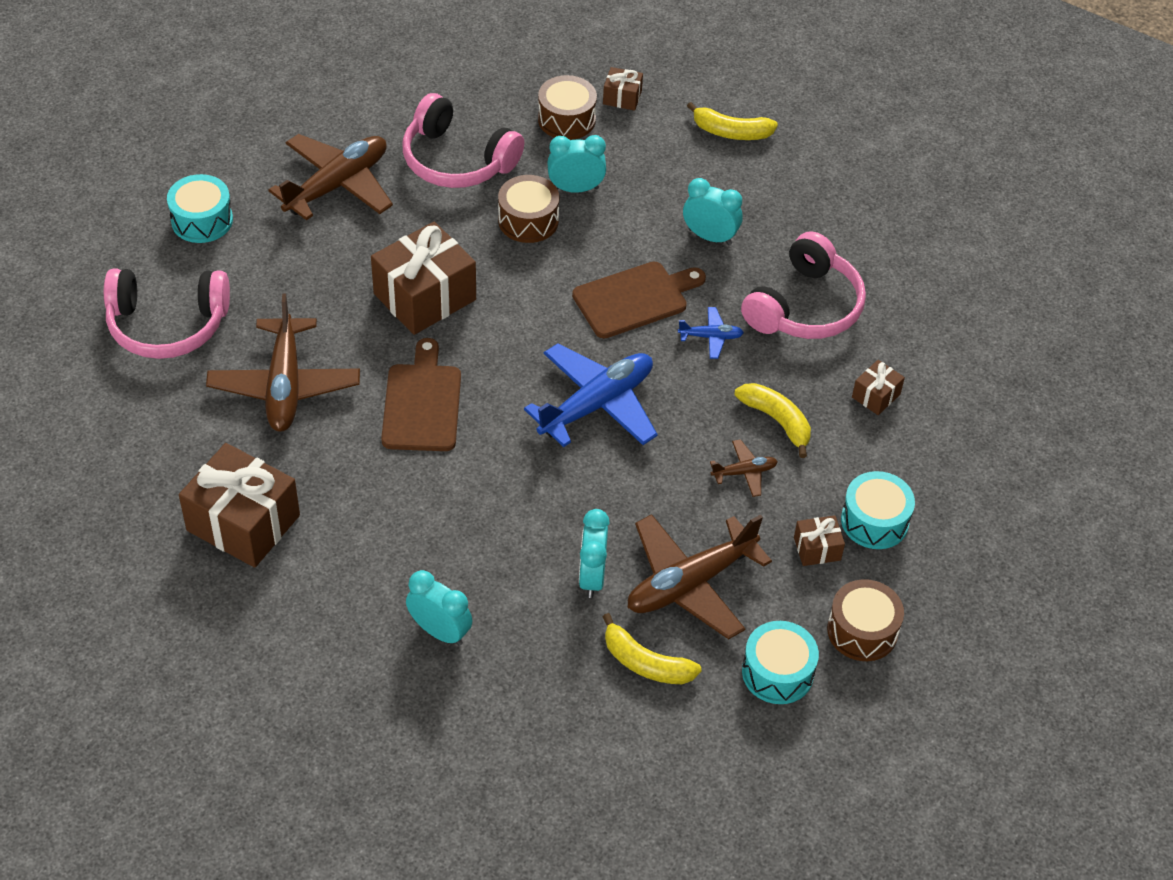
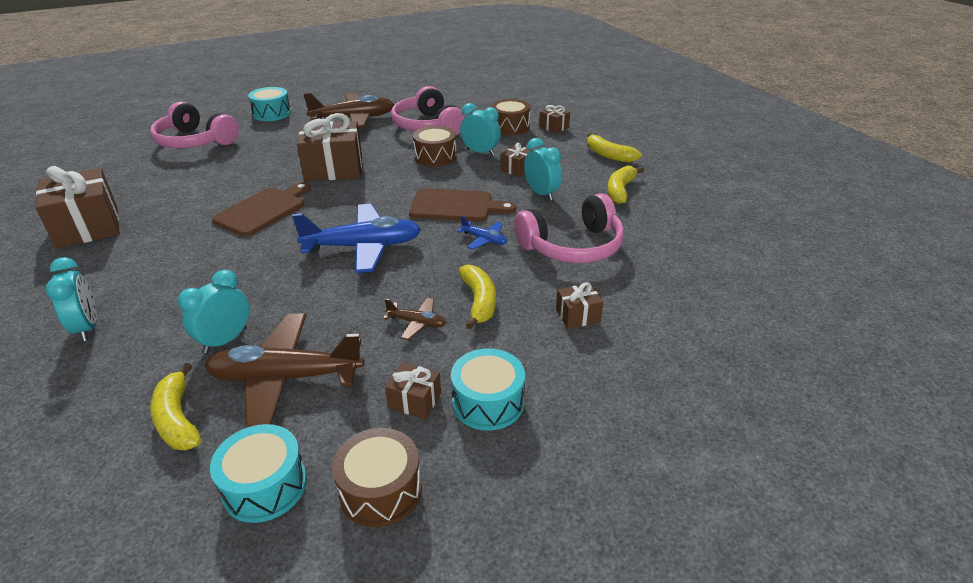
camera: 35 degrees right, 15 degrees down
(285, 385) = (207, 179): brown plane -> none
(647, 203) = (517, 169): none -> brown gift
(789, 194) = (620, 190): none -> yellow banana

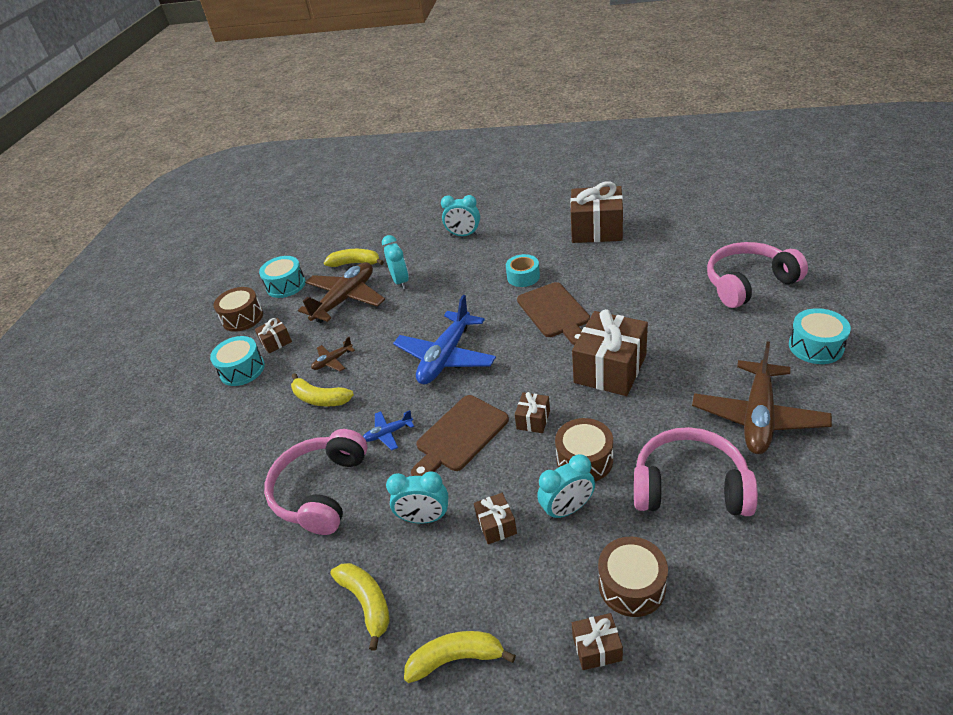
camera: 130 degrees right, 5 degrees up
(199, 246) = (523, 276): none -> turquoise tape
(577, 316) = (251, 445): brown gift -> brown gift (533, 420)

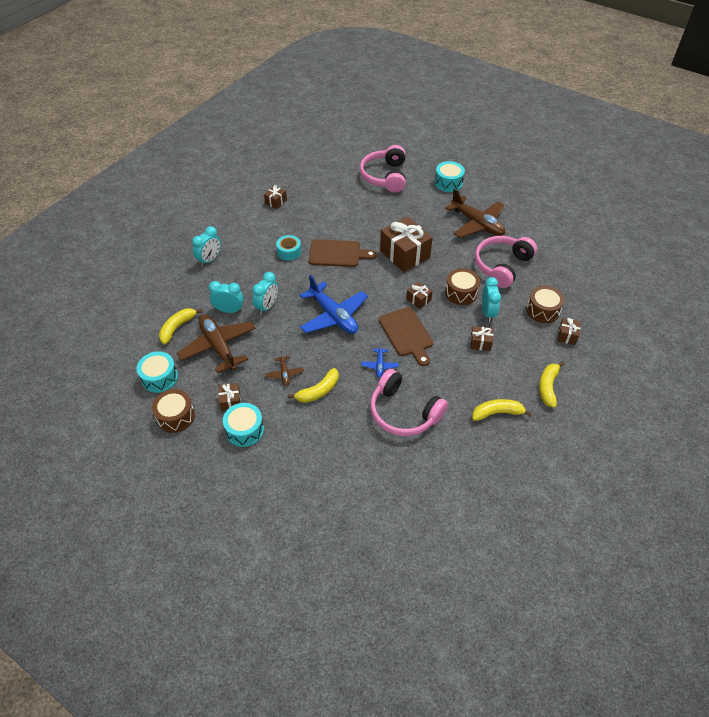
camera: 70 degrees left, 10 degrees up
(424, 518) = (456, 370): turquoise clock -> turquoise clock (267, 306)
(596, 229) = (276, 202): brown gift -> brown gift, size x0.47

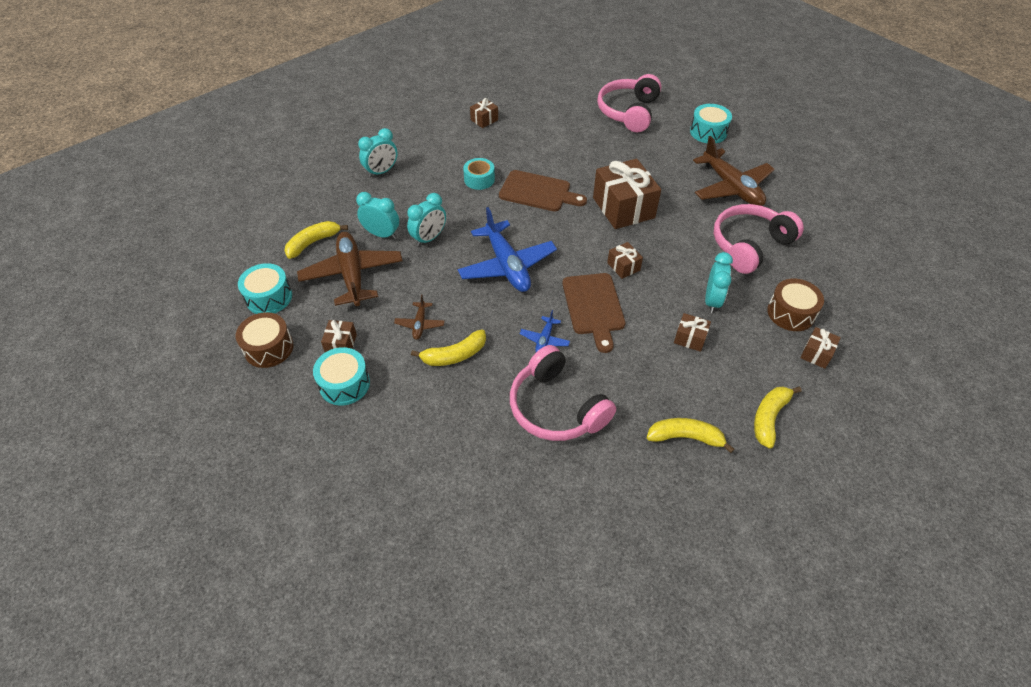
camera: 15 degrees right, 0 degrees up
(461, 293) = (683, 269): brown drum -> none

